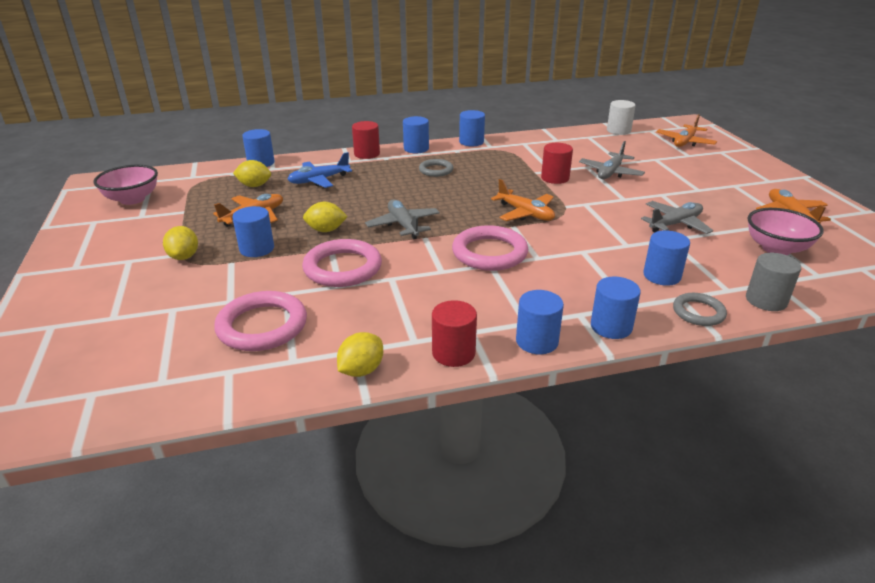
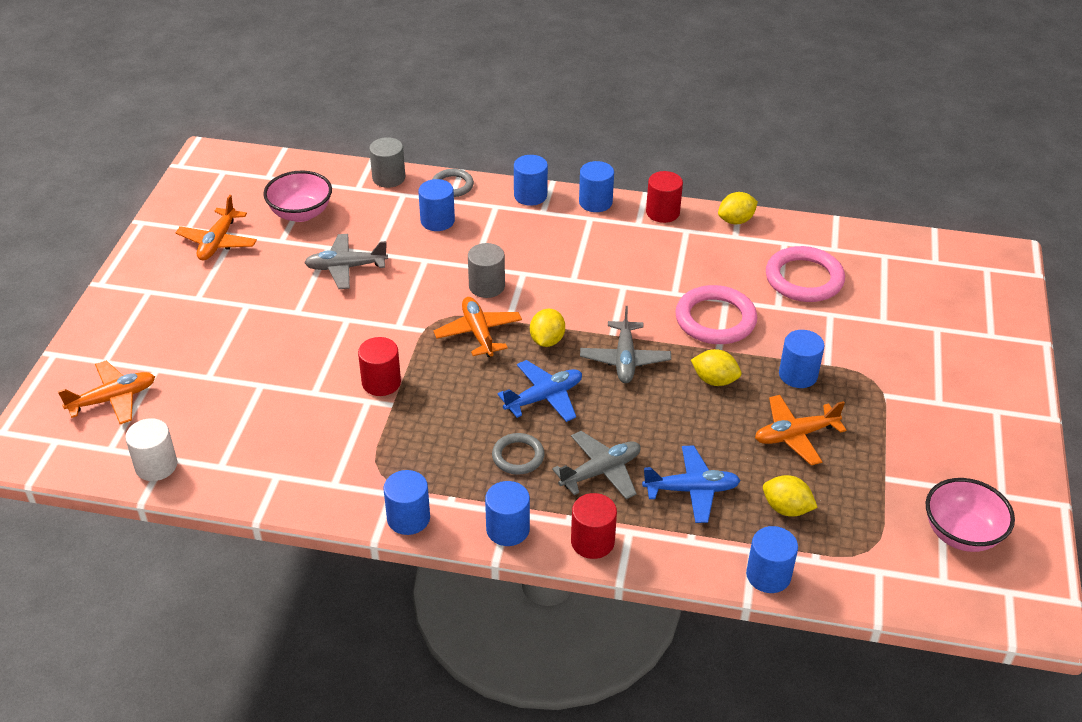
camera: 155 degrees left, 10 degrees up
(184, 257) = (878, 388): yellow lemon -> yellow lemon (547, 340)
(444, 195) = (544, 397): none -> blue plane
(489, 253) = (563, 292): pink ring -> none
(554, 241) = (486, 286): none -> grey cylinder
(610, 173) = (302, 369): grey plane -> grey plane (601, 472)

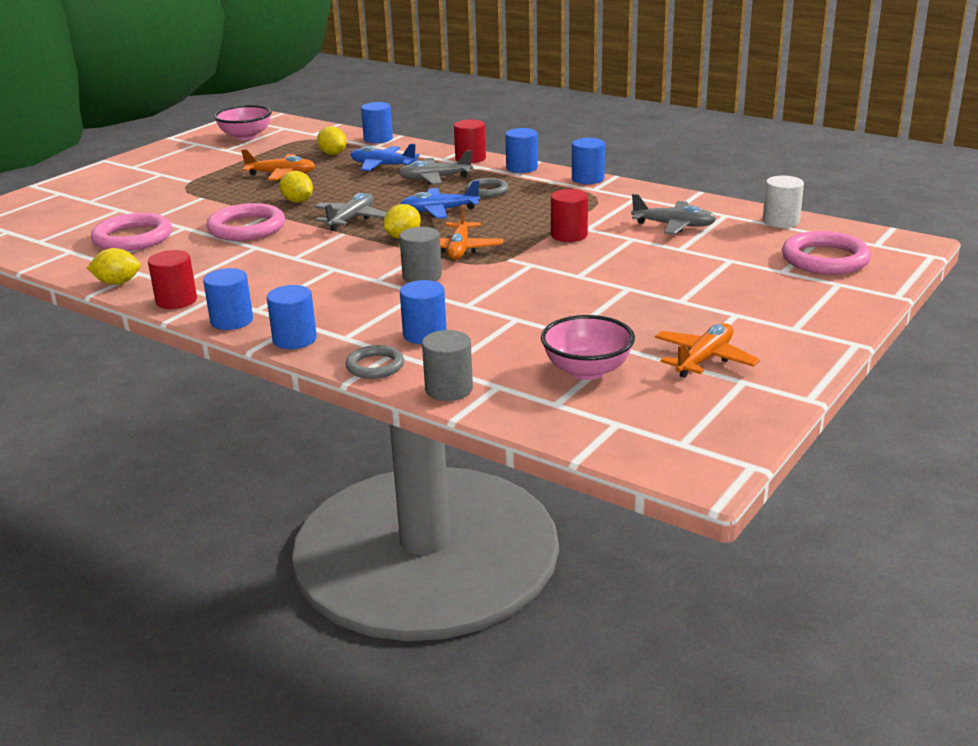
camera: 155 degrees left, 15 degrees down
(113, 399) = (825, 259): orange plane -> pink ring
(346, 267) = (558, 312): grey plane -> grey plane (674, 225)
(798, 375) = (233, 195): blue cylinder -> none

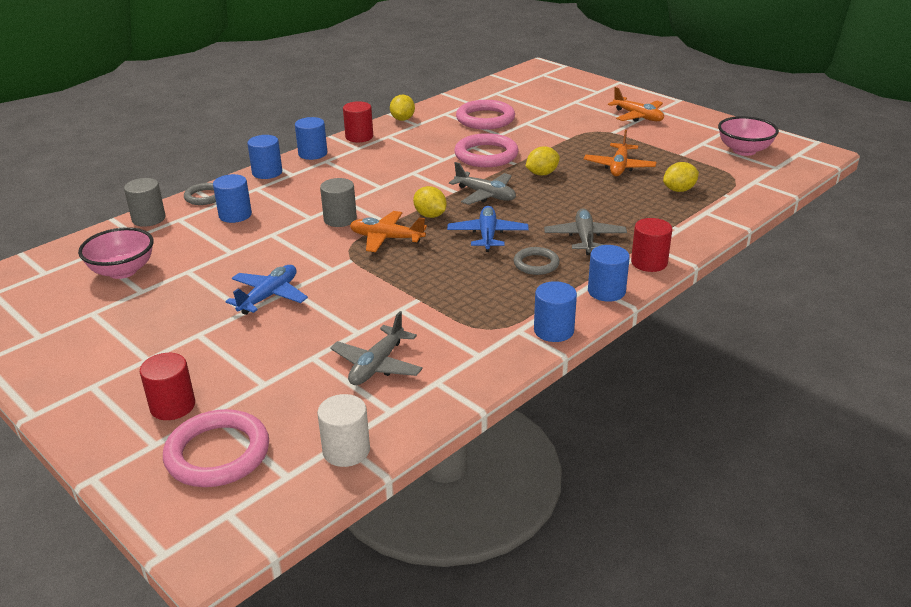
camera: 100 degrees right, 5 degrees up
(378, 139) = (731, 214): blue cylinder -> none
(382, 166) = (634, 213): blue plane -> blue plane (269, 296)
(569, 235) = (387, 296): red cylinder -> red cylinder (172, 406)
(704, 359) = (88, 325): orange plane -> orange plane (638, 116)

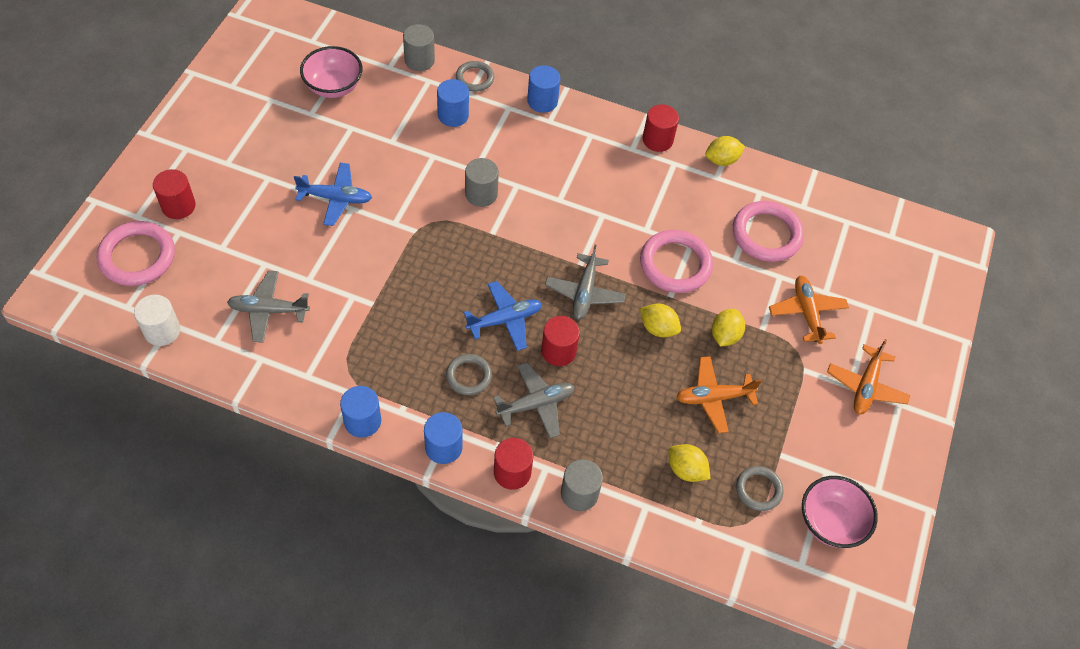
camera: 60 degrees right, 25 degrees up
(313, 154) = (599, 118): blue cylinder -> none
(386, 238) = (463, 242): orange plane -> orange plane (807, 313)
(430, 215) = (521, 261): yellow lemon -> yellow lemon (725, 335)
(537, 218) = (558, 351): none -> red cylinder
(683, 237) = (579, 494): none -> grey cylinder
(707, 168) = (758, 490): none -> grey ring

